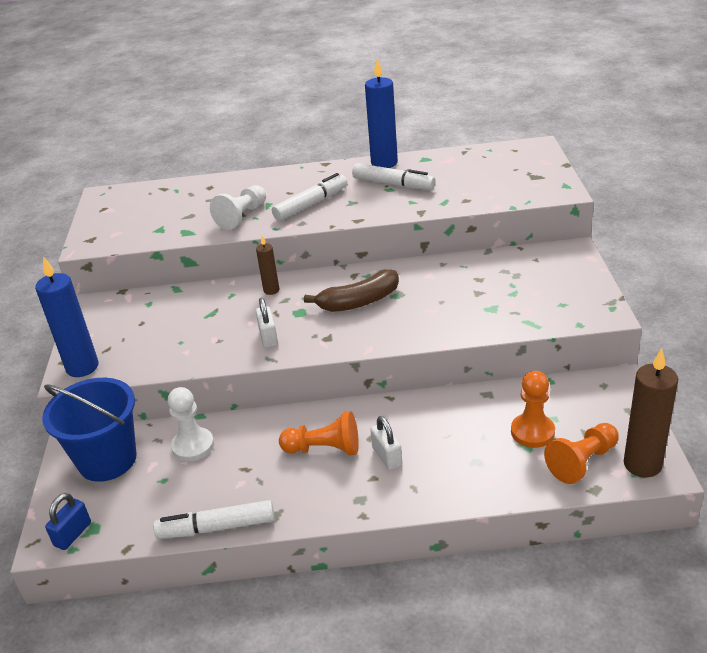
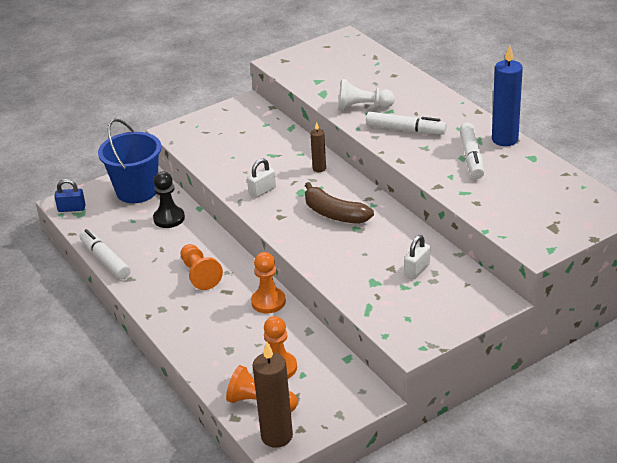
camera: 60 degrees right, 0 degrees up
(82, 367) = (181, 131): blue candle -> none
(193, 446) = (169, 218): white pawn -> black pawn
(387, 456) = (209, 305): white padlock -> white padlock (417, 270)
(417, 409) = (268, 302): none -> orange pawn

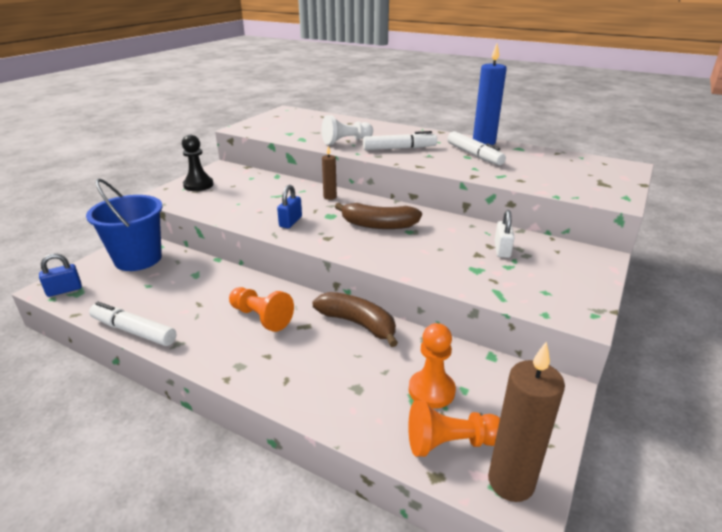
camera: 30 degrees left, 5 degrees down
(169, 218) = (190, 274): black pawn -> black pawn (198, 185)
(262, 191) = (290, 222): white padlock -> blue padlock
(268, 302) = (358, 324): orange pawn -> brown banana

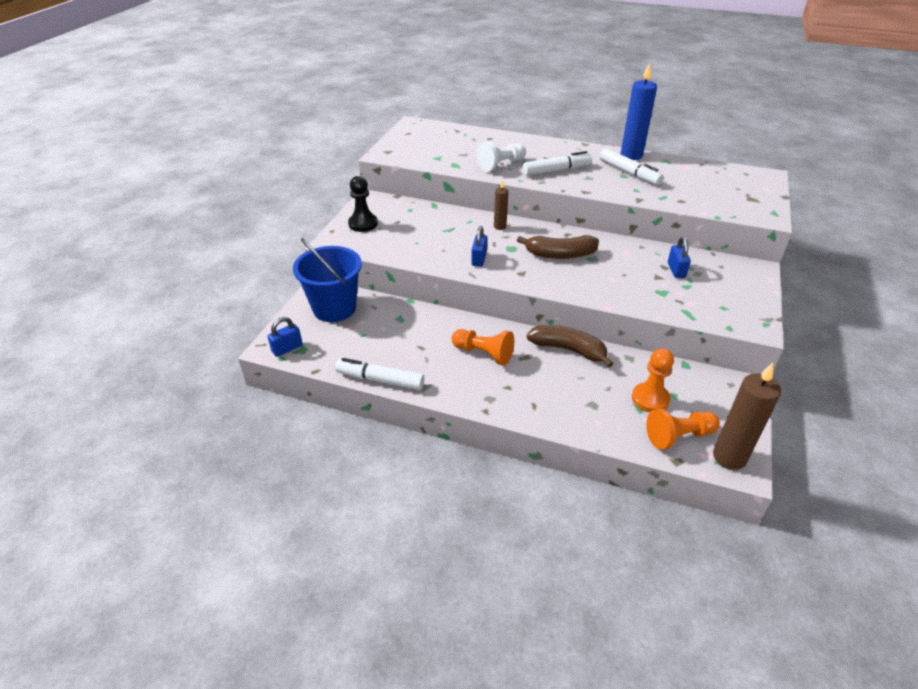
camera: 10 degrees left, 10 degrees up
(502, 250) = (676, 270): white padlock -> blue padlock

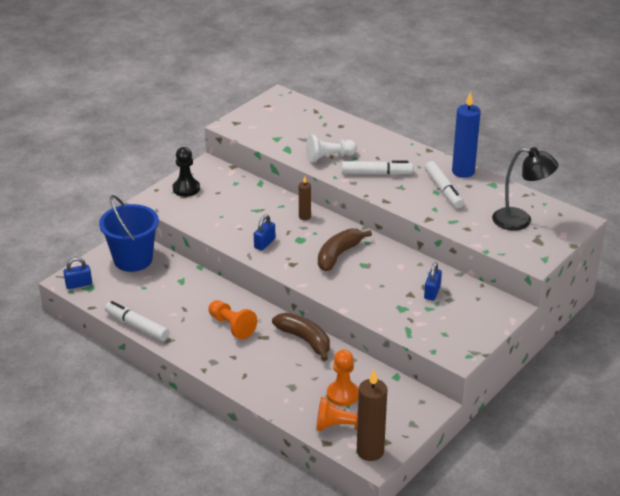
camera: 20 degrees right, 5 degrees down
(560, 255) = (338, 255): brown banana -> brown banana turned 105 degrees clockwise
(720, 185) = (520, 221): none -> black lamp

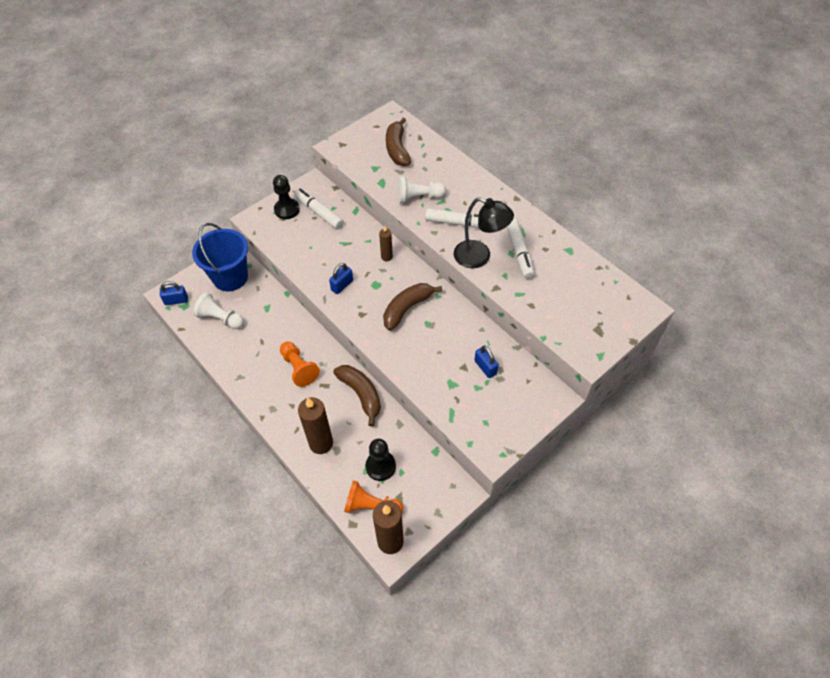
camera: 10 degrees right, 20 degrees up
(133, 294) = (220, 318): none -> white pawn
(137, 326) = (215, 357): white marker -> white marker (319, 212)
(274, 383) = (321, 443): none -> brown candle
(295, 122) = (397, 149): none -> brown banana
(342, 394) = (380, 466): orange pawn -> black pawn
(432, 292) = (485, 367): blue padlock -> blue padlock turned 60 degrees counterclockwise
(463, 172) = (543, 230): blue candle -> none
(520, 221) = (586, 302): black lamp -> black lamp (479, 257)

